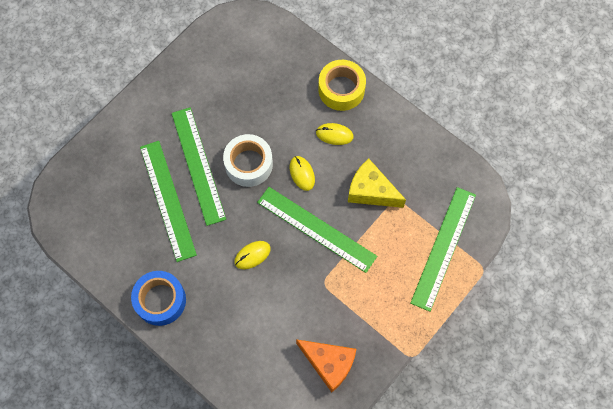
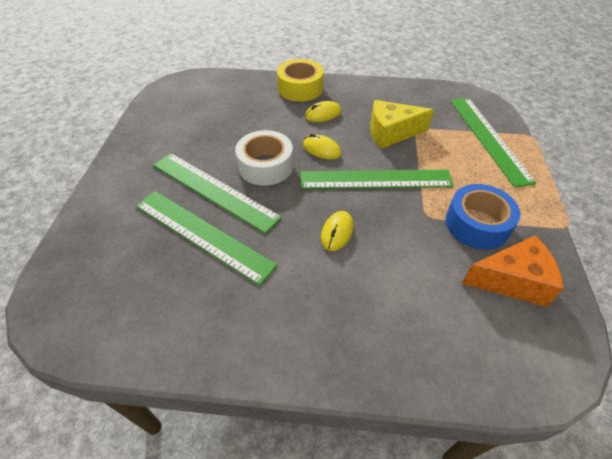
camera: 35 degrees left, 20 degrees down
(160, 300) = (272, 338): blue tape -> blue tape (477, 224)

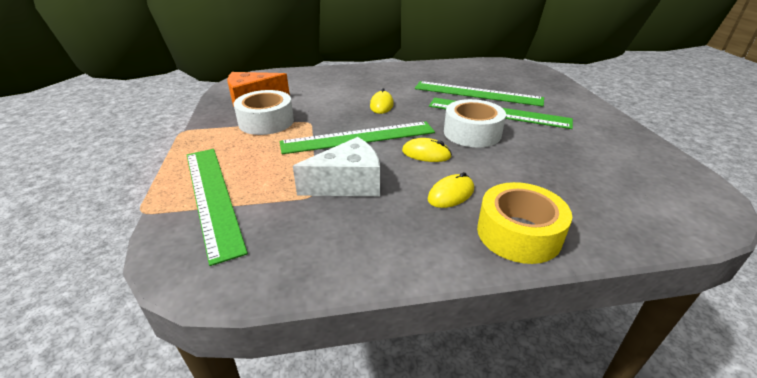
camera: 165 degrees right, 15 degrees down
(391, 133) = (348, 184): yellow cheese -> white cheese
(477, 224) = (266, 122): blue tape -> white tape

